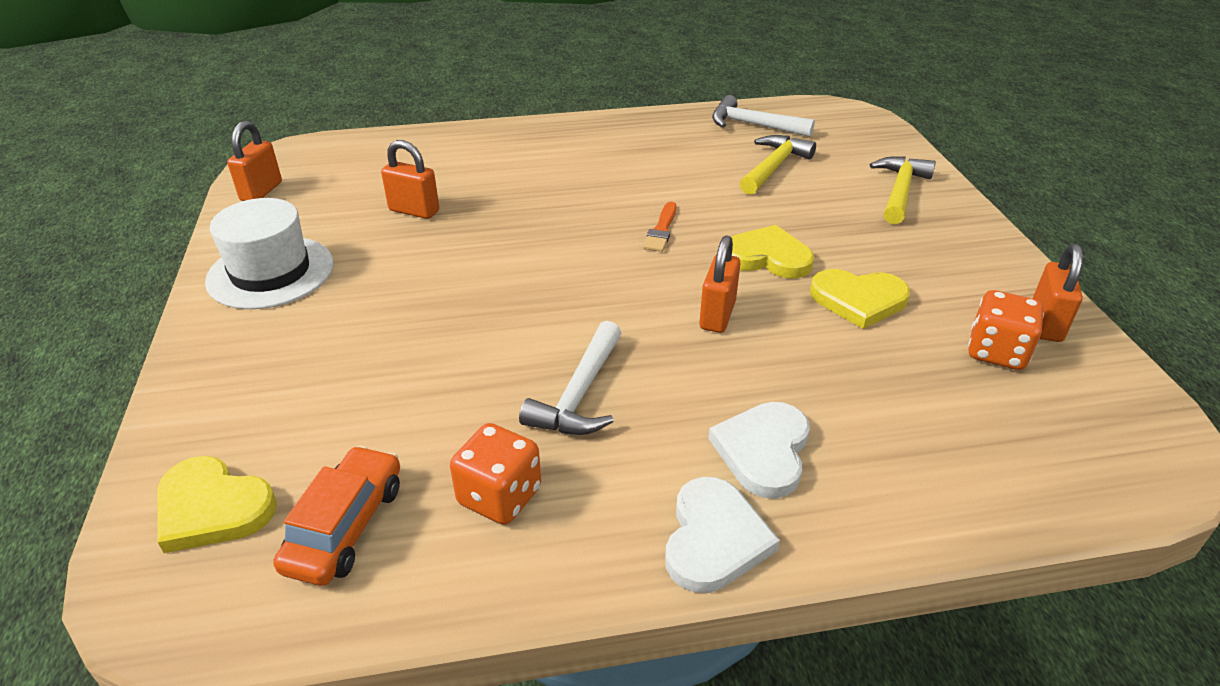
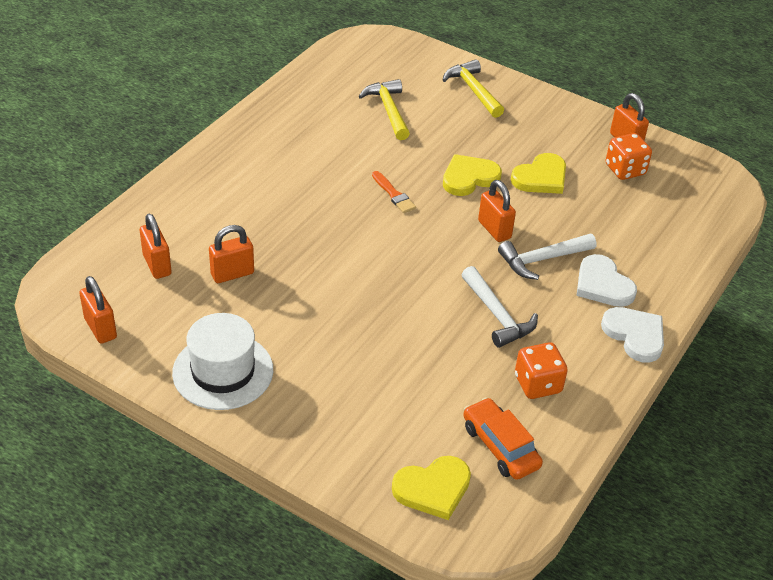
camera: 50 degrees left, 5 degrees up
(376, 175) = (157, 265): none -> orange padlock
(753, 125) = (331, 81): white hammer -> white hammer (542, 259)

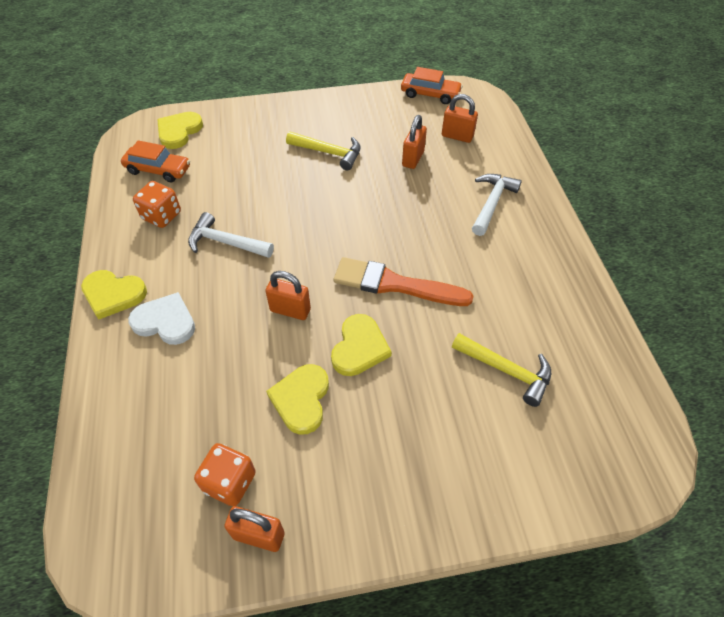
camera: 140 degrees right, 10 degrees up
(100, 328) = (430, 94): orange padlock -> orange car
(223, 371) = (345, 114): white hat -> none
(394, 194) = (395, 284): orange brush -> orange brush, size x2.07
(473, 90) = (474, 473): yellow hammer -> yellow hammer (329, 153)
(542, 259) = (230, 310): white hammer -> white hammer (492, 203)
(635, 335) = (113, 294): white heart -> yellow heart

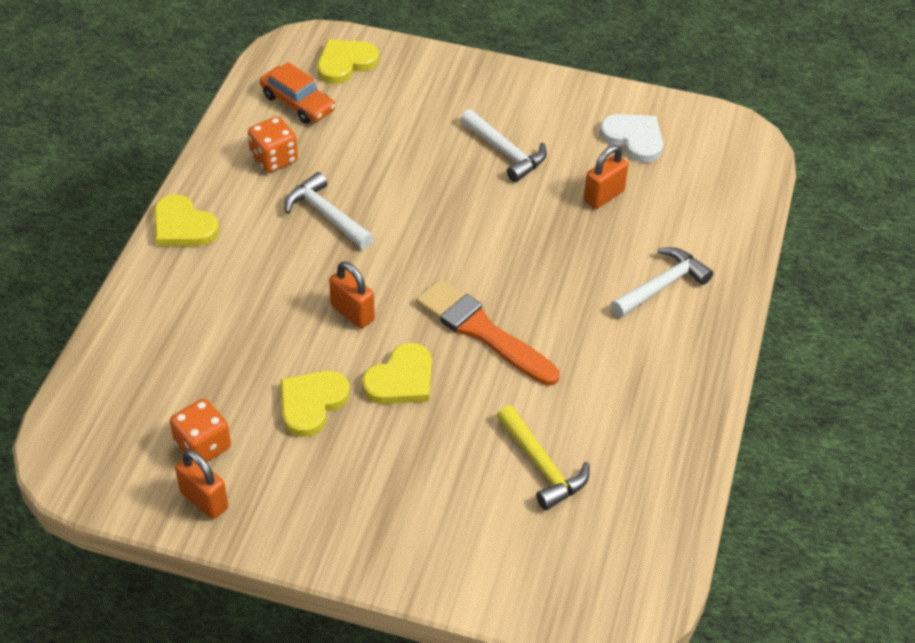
camera: 25 degrees right, 5 degrees down
(165, 321) = (220, 274): white heart -> white heart (634, 139)
(329, 153) = (505, 152): yellow hammer -> white hammer
(430, 94) = (686, 120): orange car -> none
(457, 136) = (680, 188): orange padlock -> none

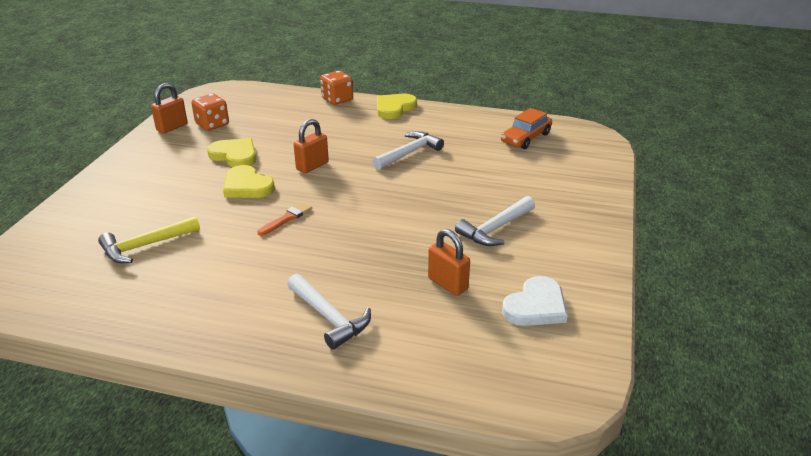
camera: 90 degrees right, 15 degrees down
(274, 159) = (463, 132): orange dice -> orange dice (337, 100)
(345, 63) = (580, 154): yellow heart -> none
(482, 331) = (286, 218): orange brush -> orange brush, size x0.48

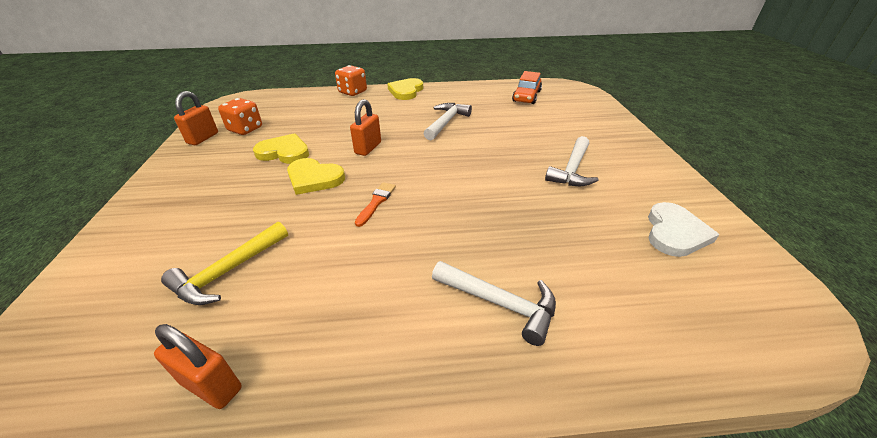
camera: 20 degrees left, 5 degrees up
(447, 284) = (581, 231): orange padlock -> orange padlock (211, 385)

